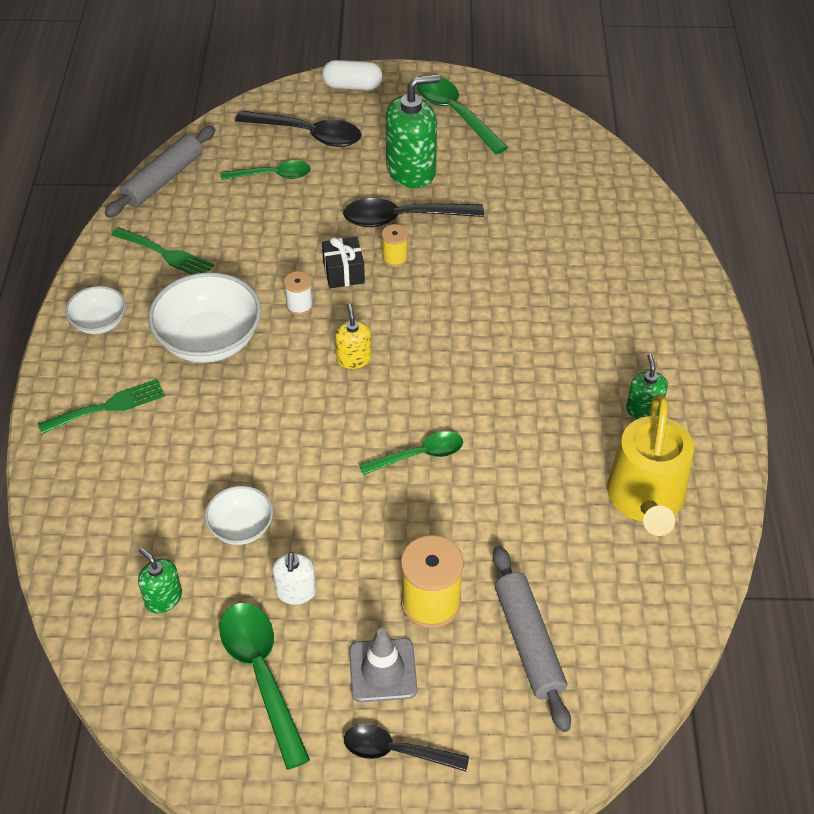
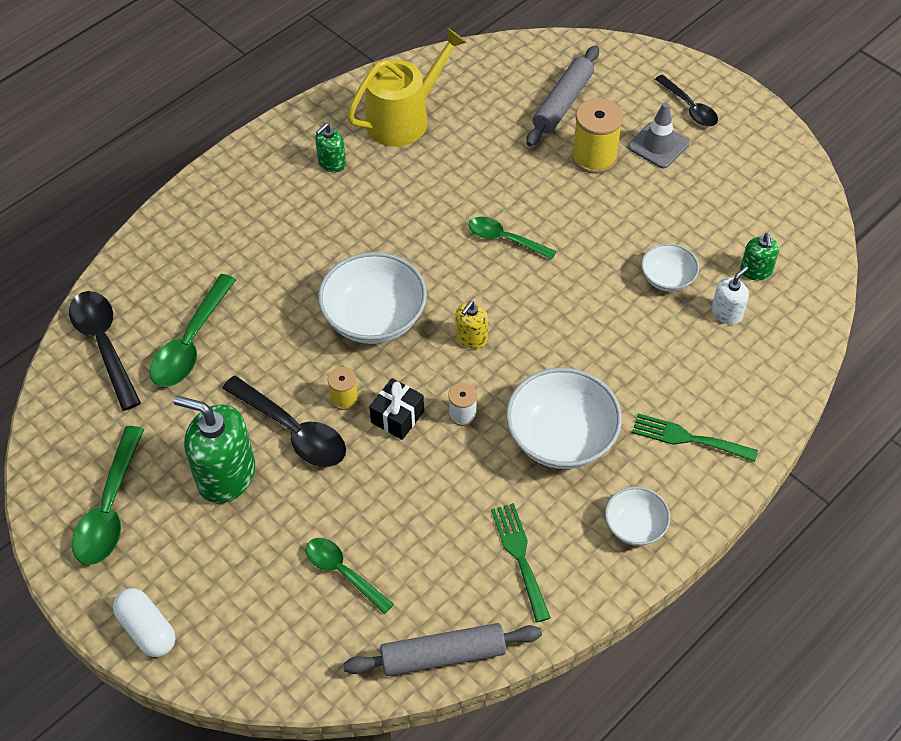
camera: 135 degrees left, 5 degrees up
(261, 675) = (730, 189): green spoon -> green spoon (191, 342)
(296, 592) = (668, 217): white soap dispenser -> white soap dispenser (726, 313)
(307, 134) = (259, 599): black spoon -> black spoon (104, 345)
(443, 320) = (374, 318): none -> white bowl

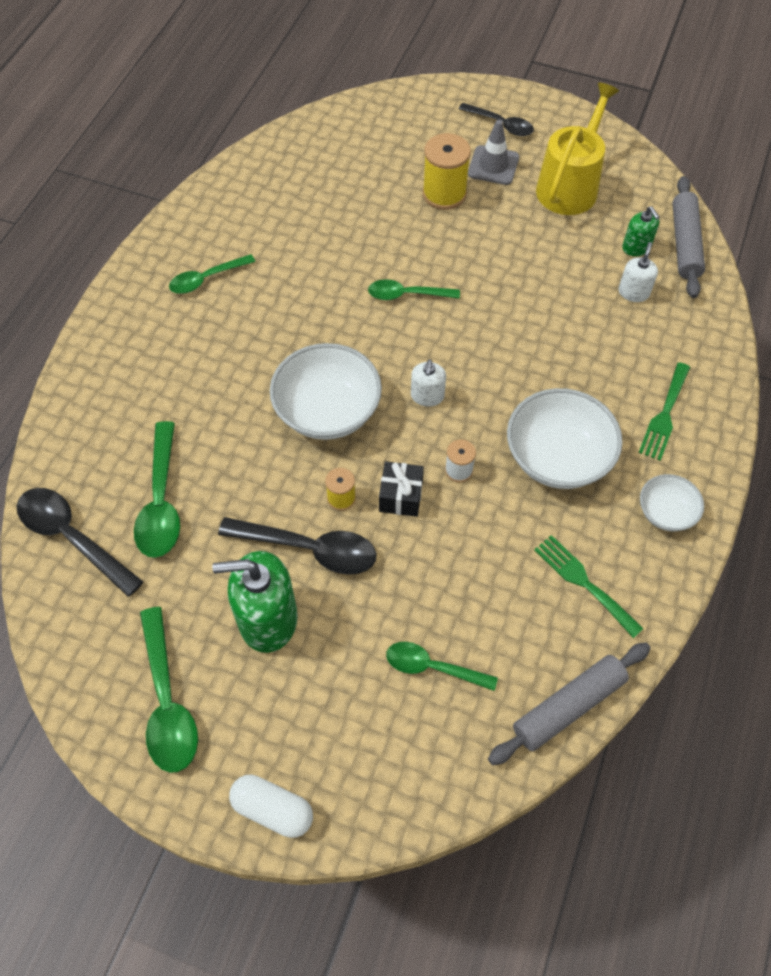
camera: 25 degrees left, 5 degrees up
(332, 163) = (206, 279): green soap dispenser -> green spoon
(404, 119) = (252, 215): yellow watering can -> yellow watering can (570, 186)
(471, 338) = (427, 396): yellow soap dispenser -> white soap dispenser
(563, 103) = (390, 155): grey rolling pin -> grey rolling pin (685, 243)
(667, 278) = (567, 280): white bowl -> none
(687, 438) = (664, 415): green fork -> green fork turned 60 degrees counterclockwise

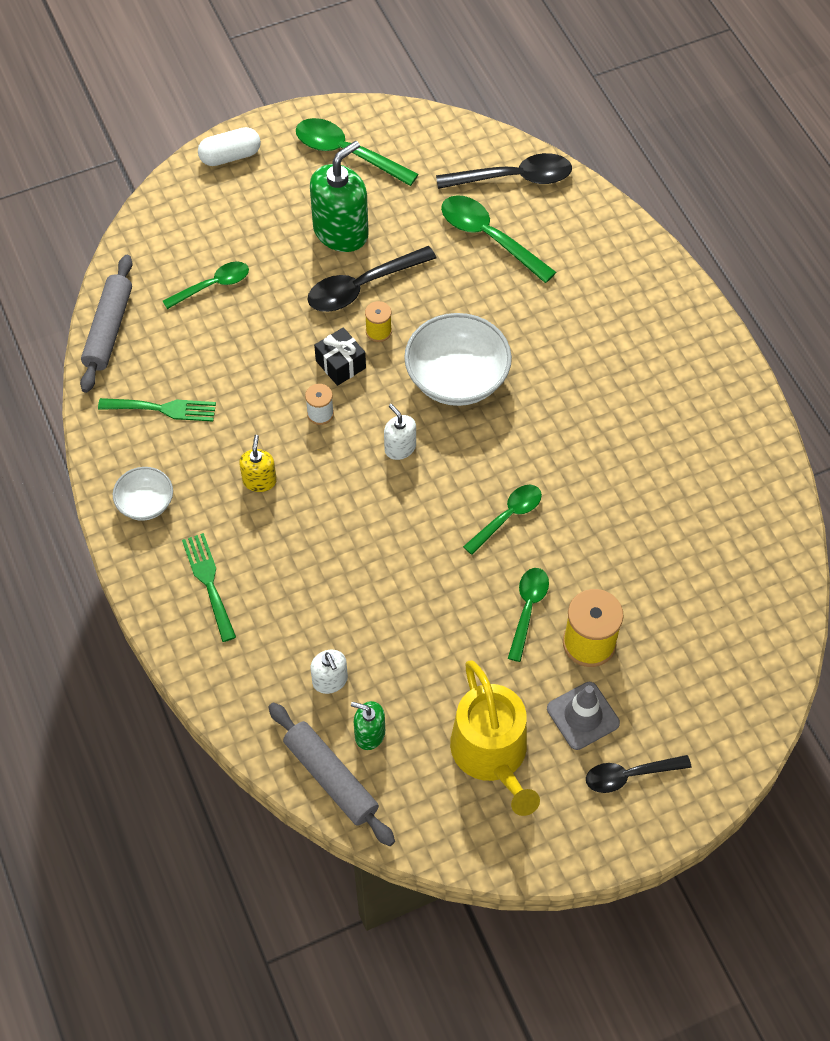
camera: 135 degrees right, 0 degrees up
(206, 279) = (669, 398): green spoon -> green spoon (527, 609)
(557, 457) = (259, 481): white bowl -> yellow soap dispenser

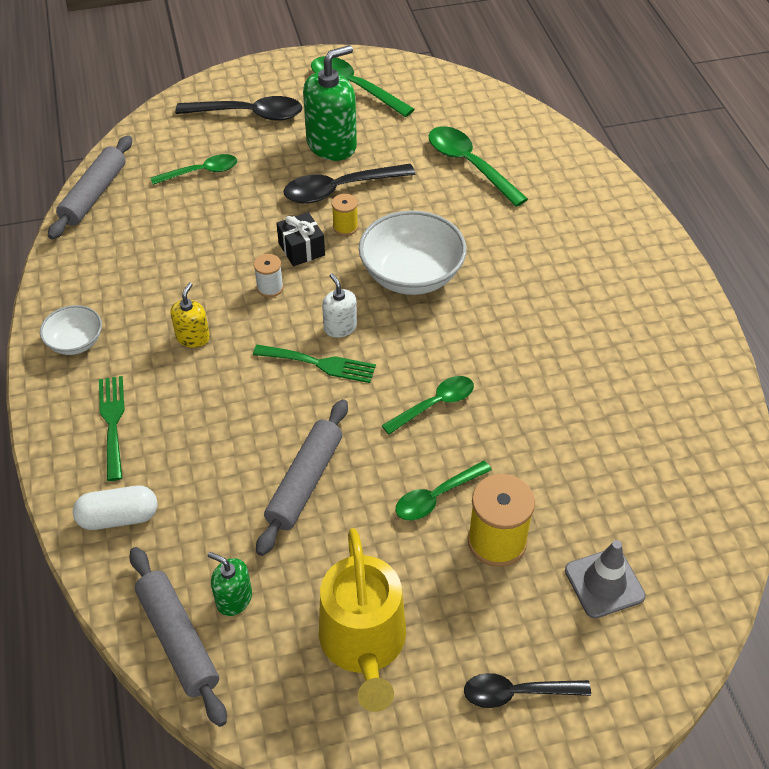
camera: 10 degrees right, 10 degrees down
(163, 409) = (121, 264): green fork -> green fork (320, 364)
(230, 156) = (249, 78): white capsule -> white capsule (119, 517)
(330, 680) = (207, 536): white soap dispenser -> none
(405, 614) = (305, 482): none -> grey rolling pin
(513, 178) = (502, 122): black spoon -> black spoon (249, 114)
(527, 609) = (436, 497): green spoon -> green spoon turned 150 degrees counterclockwise
(583, 716) = (475, 617): grey traffic cone -> grey traffic cone (604, 583)

